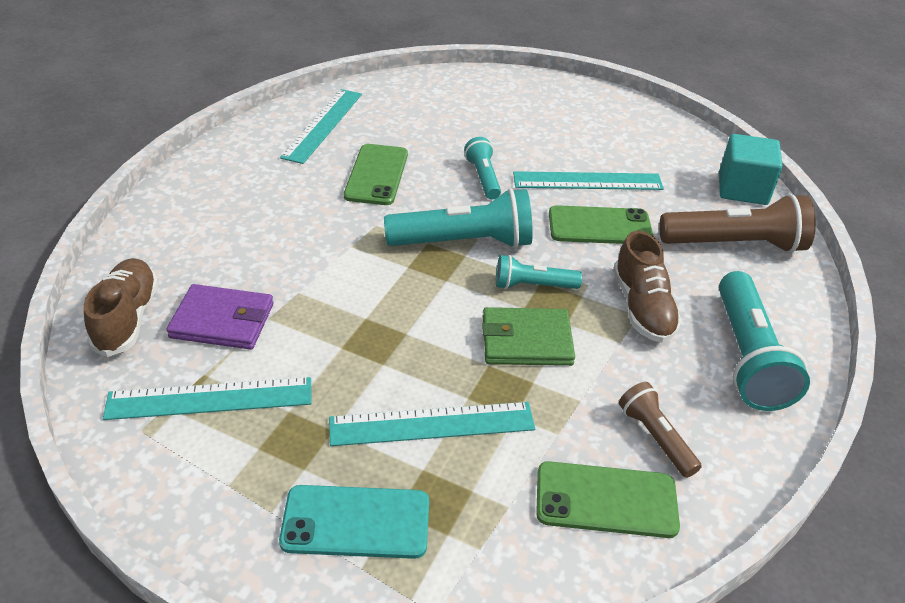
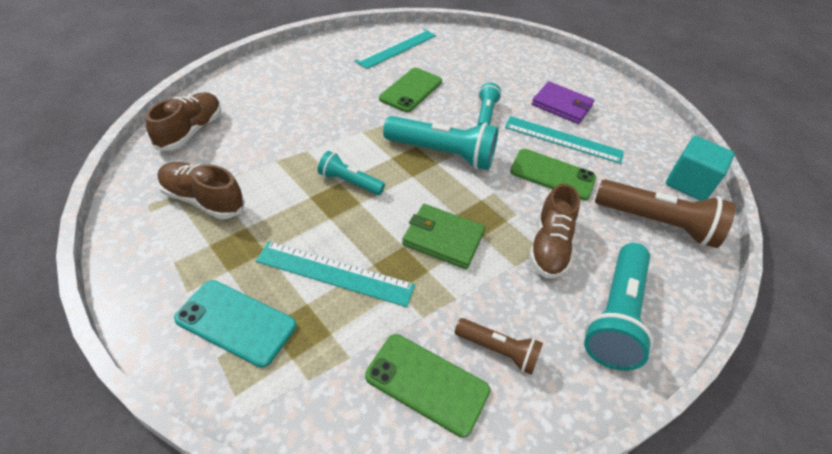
camera: 20 degrees right, 5 degrees up
(210, 398) = (203, 200): turquoise ruler -> brown shoe
(222, 321) = (246, 152): purple wallet -> purple wallet (562, 105)
(533, 286) = (473, 201): turquoise flashlight -> turquoise flashlight (349, 182)
(656, 438) = (498, 350): brown flashlight -> brown flashlight turned 120 degrees clockwise

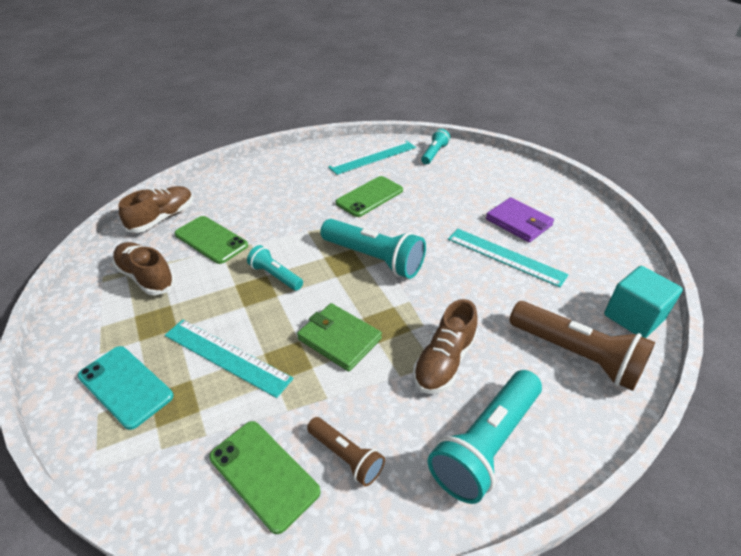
camera: 20 degrees right, 5 degrees down
(485, 114) = (433, 224): turquoise flashlight -> turquoise flashlight (434, 153)
(552, 174) = (478, 290): green phone -> green phone (211, 240)

